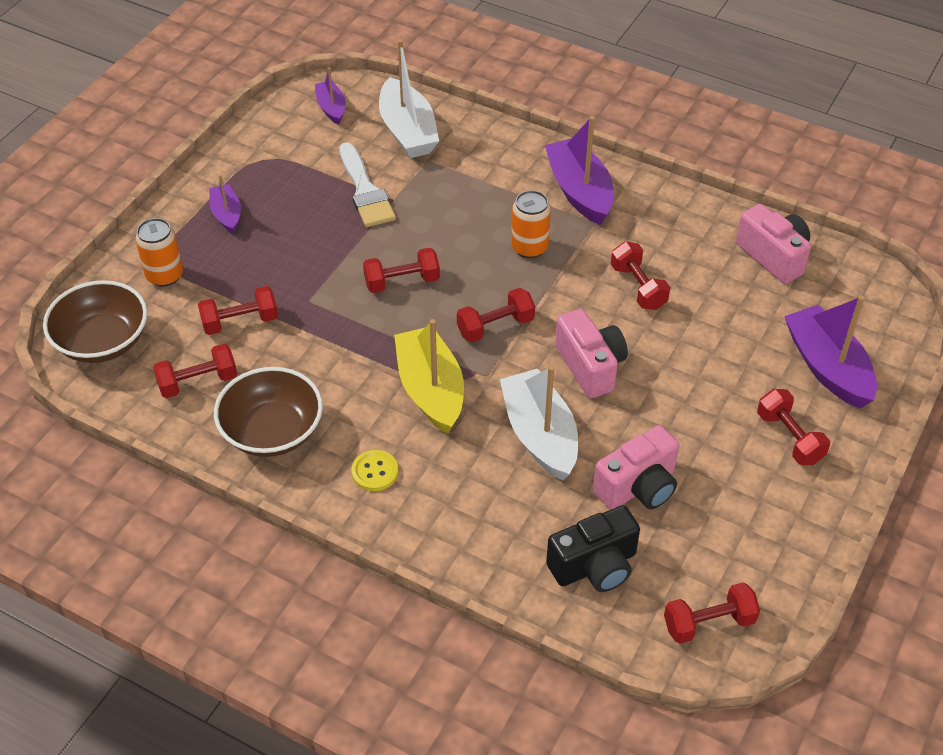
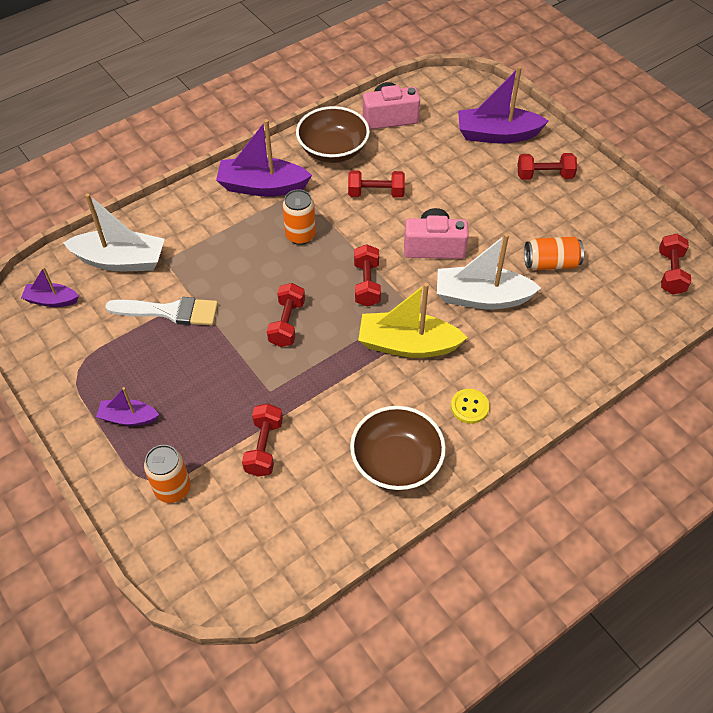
camera: 65 degrees left, 5 degrees up
(102, 341) = (223, 563): brown bowl -> brown bowl (333, 150)
(198, 382) = (315, 500): red dumbbell -> none
(595, 566) = (606, 311): black camera -> none
(638, 487) = (550, 263): pink camera -> orange can

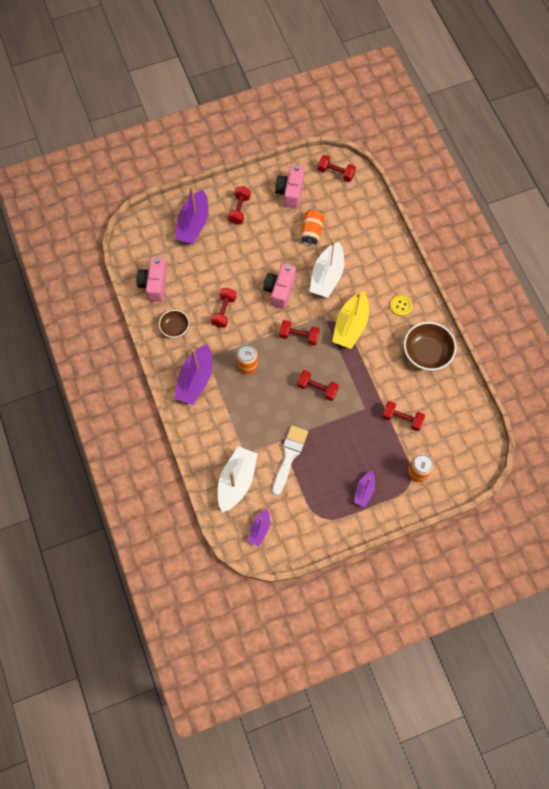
camera: 75 degrees left, 15 degrees up
(333, 150) = (175, 327): brown bowl -> brown bowl, size x0.59
(605, 225) = (290, 192): none -> pink camera

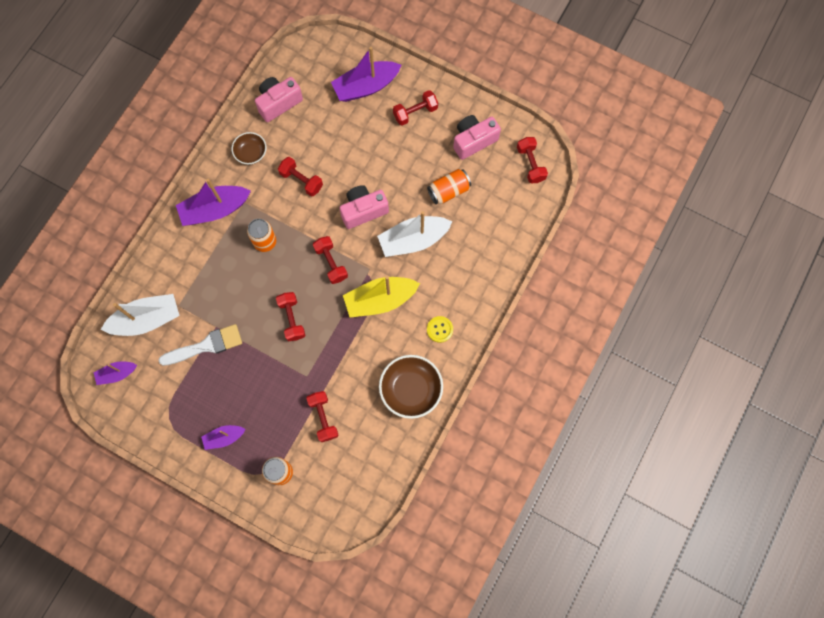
camera: 50 degrees right, 5 degrees up
(224, 311) = (301, 180): red dumbbell -> red dumbbell turned 60 degrees clockwise

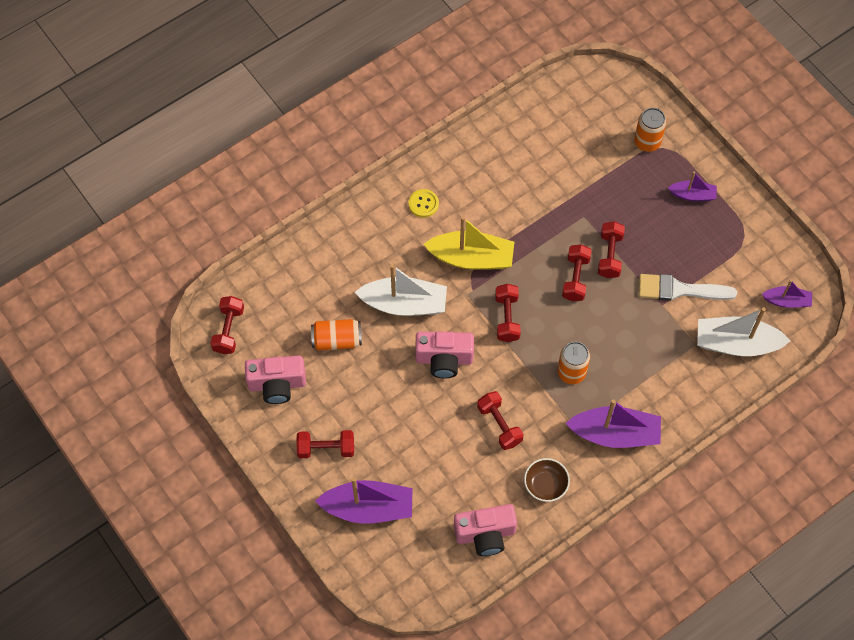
camera: 155 degrees left, 10 degrees down
(323, 418) = (583, 172): red dumbbell -> red dumbbell (610, 255)
(411, 389) = (482, 161): brown bowl -> none

